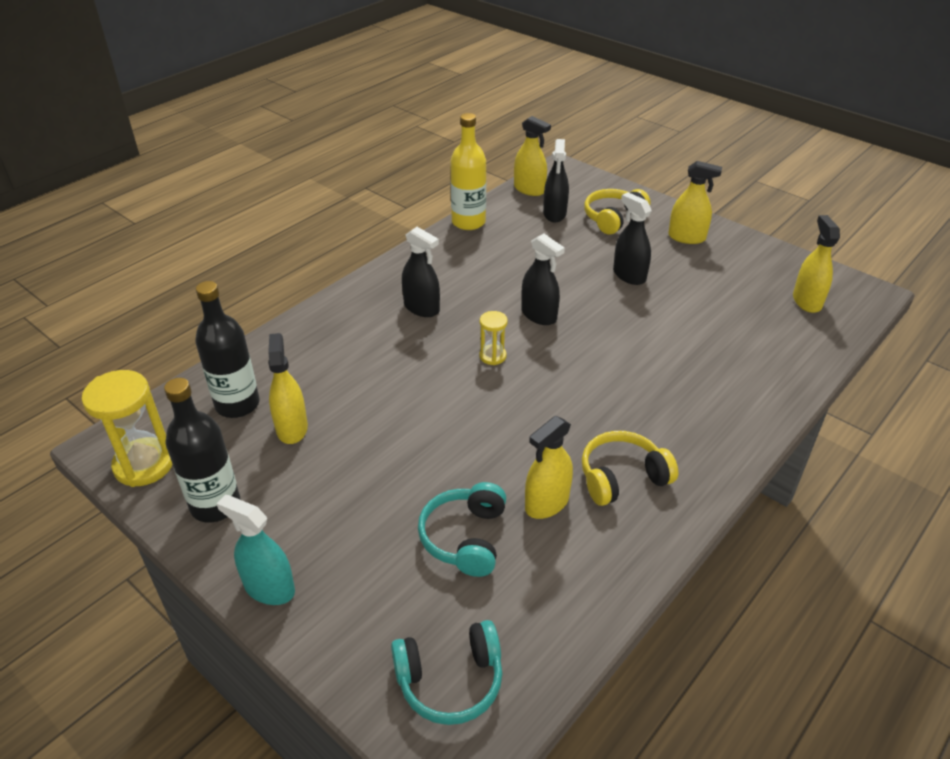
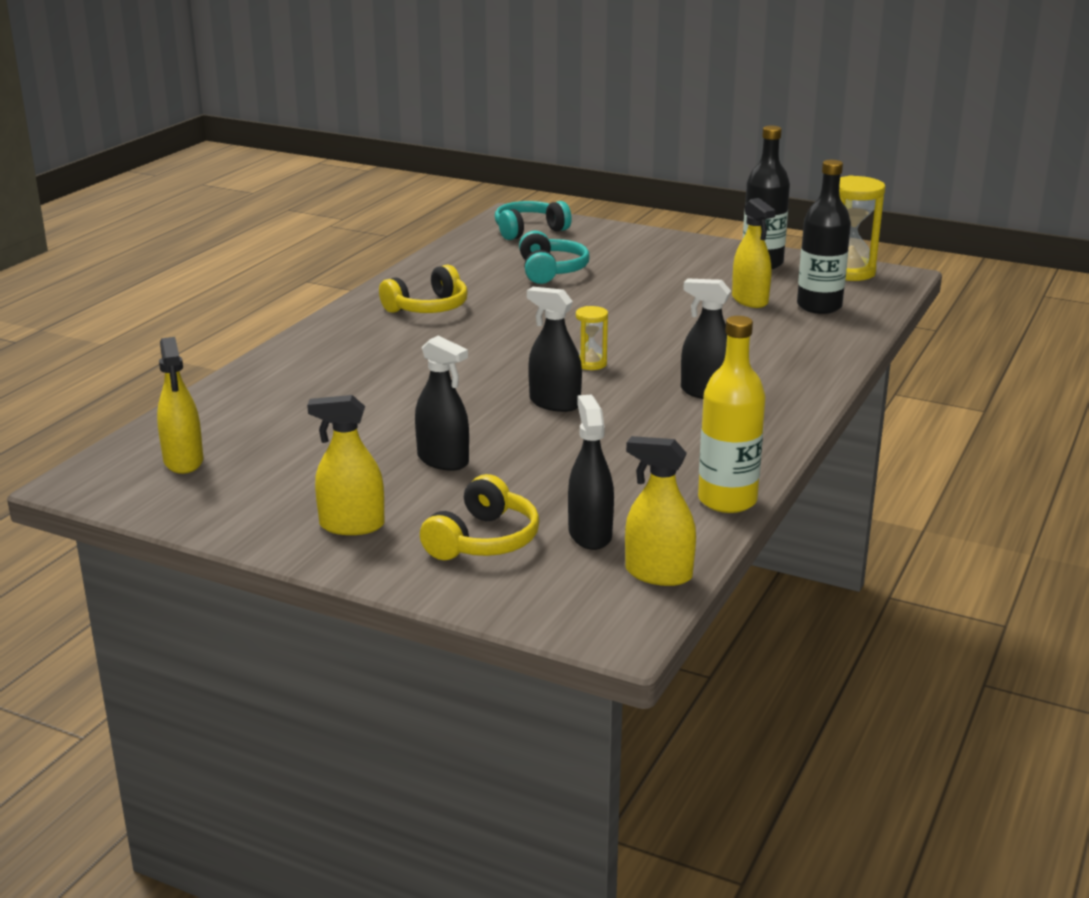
camera: 165 degrees right, 15 degrees down
(269, 588) = (678, 242): turquoise spray bottle -> none
(547, 503) = (491, 290): yellow spray bottle -> none

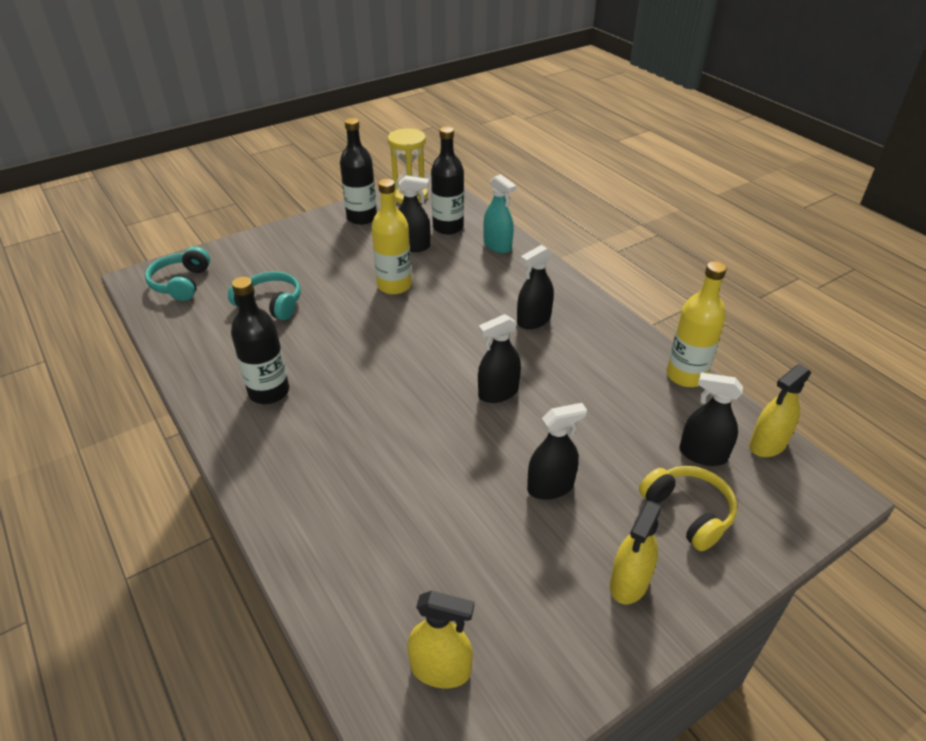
camera: 60 degrees left, 15 degrees up
(428, 308) = (269, 392): yellow headphones -> black bottle
(591, 364) = (449, 350): yellow hourglass -> none
(662, 311) = (394, 285): none -> yellow bottle
(750, 300) = (413, 246): yellow spray bottle -> black spray bottle
(826, 340) = (497, 246): none -> turquoise spray bottle

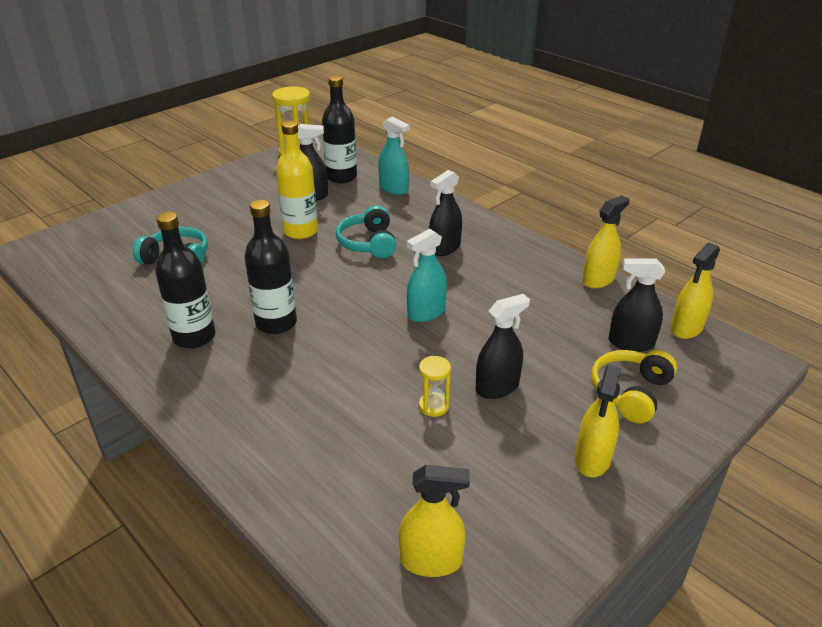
camera: 10 degrees left, 5 degrees down
(181, 283) = (77, 249): turquoise headphones -> turquoise headphones (368, 243)
(362, 217) = (253, 176): black bottle -> black bottle (276, 323)
(481, 499) = (433, 406): none -> yellow hourglass
(498, 392) = (426, 313): black spray bottle -> turquoise spray bottle
(686, 375) = (598, 280): yellow bottle -> yellow spray bottle
(688, 512) = (630, 392): yellow headphones -> yellow headphones turned 105 degrees counterclockwise

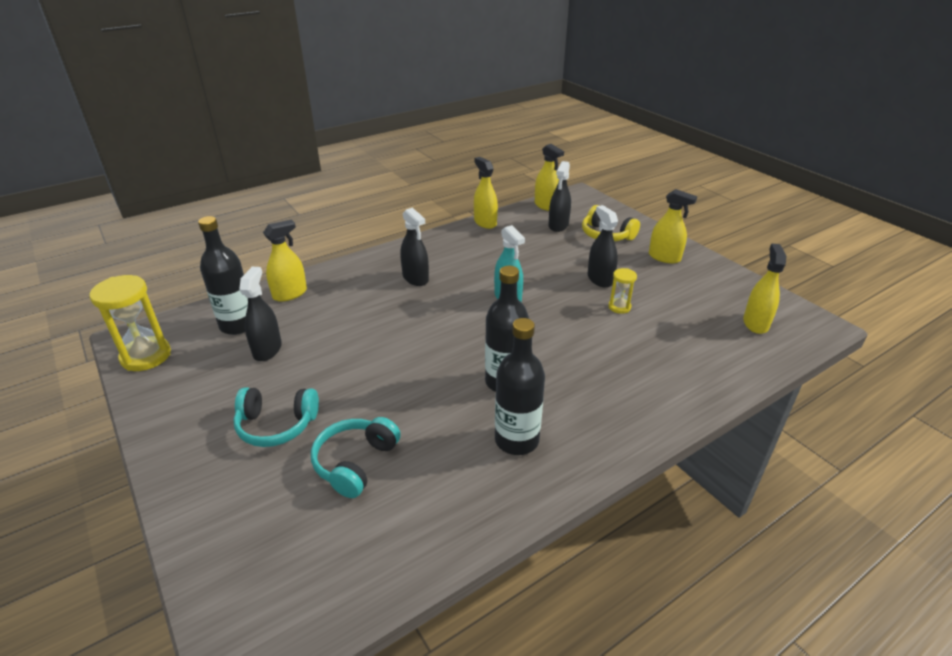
camera: 80 degrees left, 0 degrees up
(300, 231) = (342, 360): yellow bottle -> none
(368, 243) = (388, 318): turquoise headphones -> turquoise headphones (276, 425)
(394, 189) = (290, 294): turquoise spray bottle -> yellow spray bottle

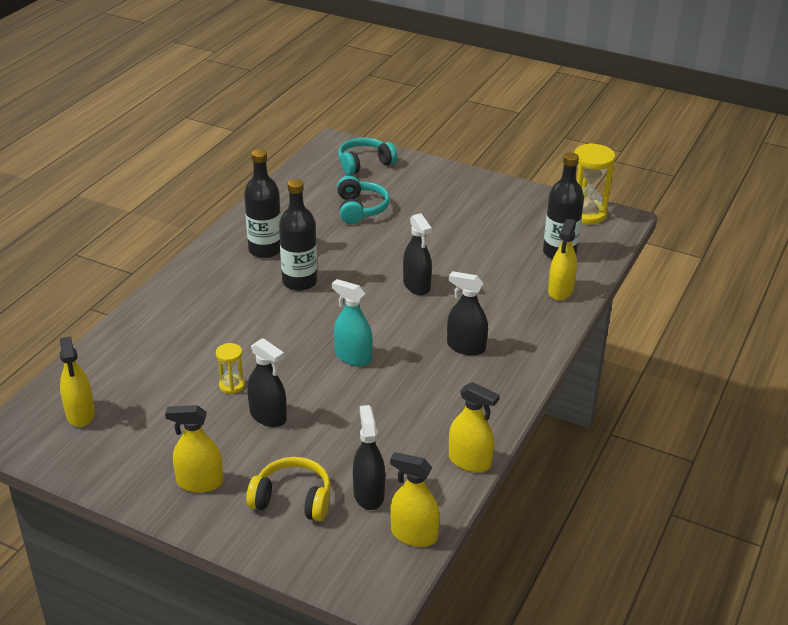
camera: 150 degrees right, 0 degrees up
(267, 349) = (508, 245): black spray bottle -> black spray bottle (416, 285)
(276, 425) = (433, 209): turquoise headphones -> turquoise headphones (364, 164)

